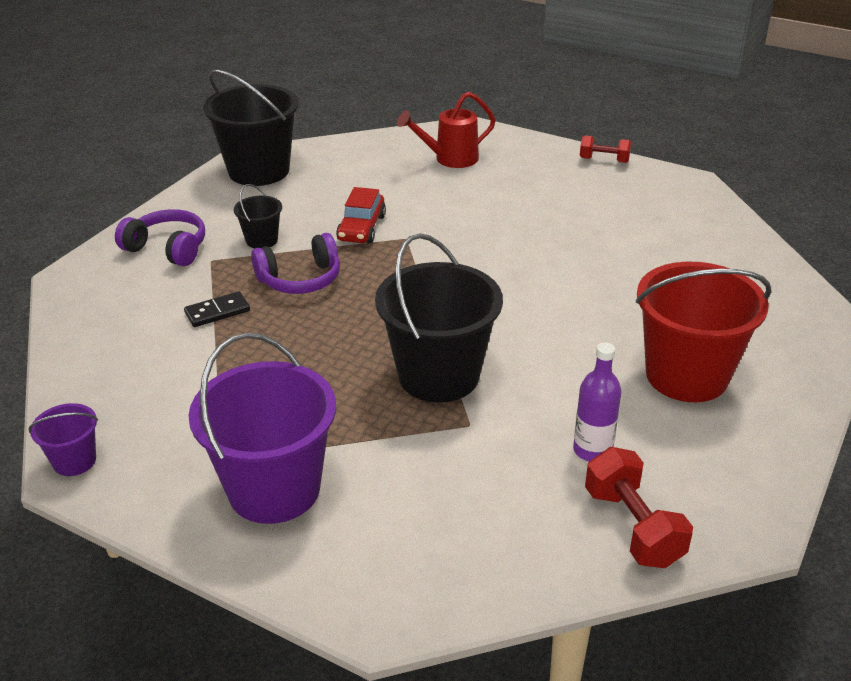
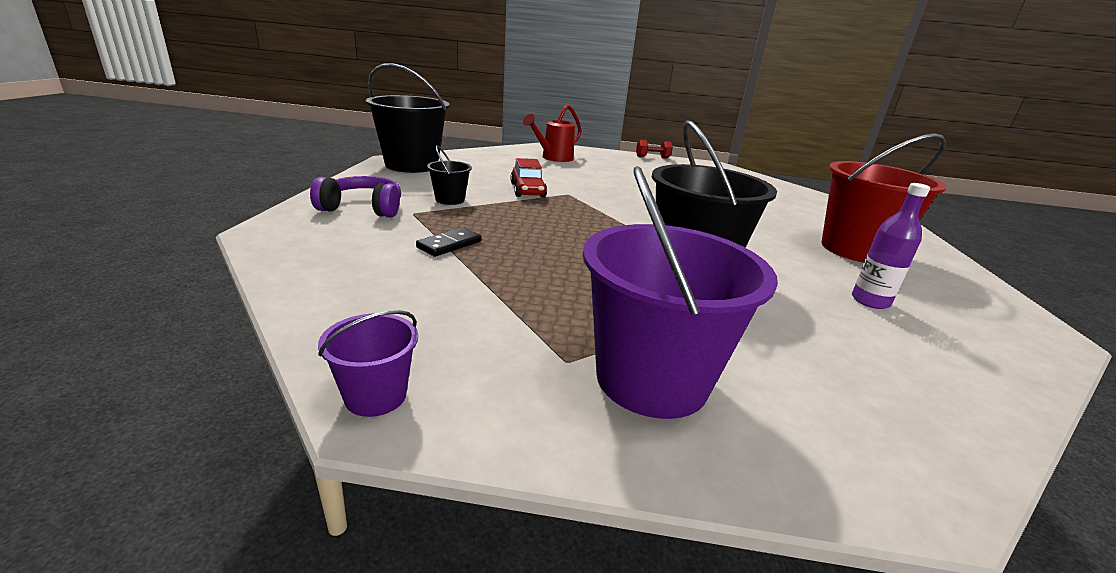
camera: 25 degrees left, 10 degrees down
(300, 279) = (507, 219): purple headphones -> none
(633, 527) = (980, 349): red dumbbell -> none

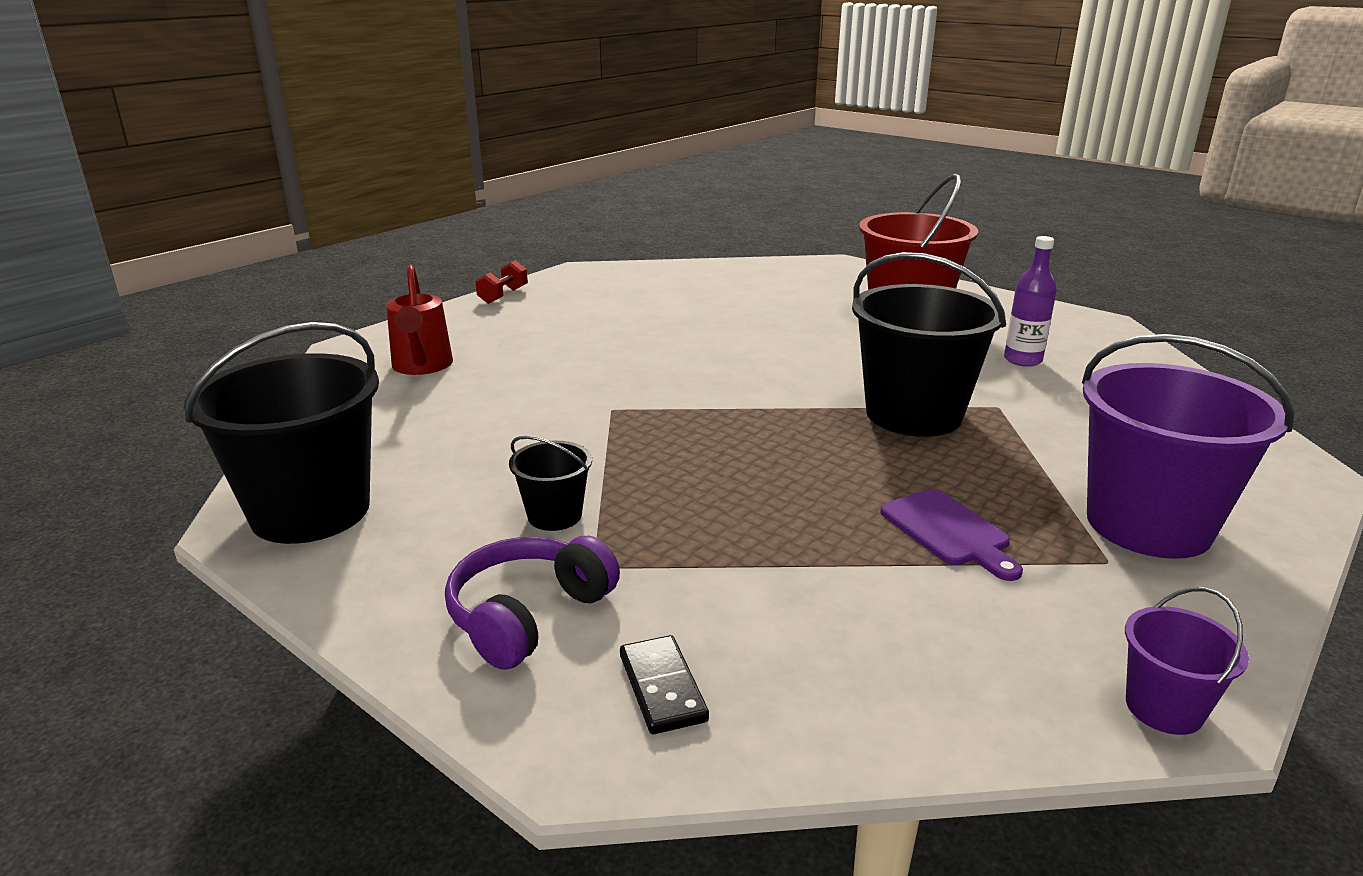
camera: 55 degrees left, 0 degrees up
(449, 244) = (754, 561): black domino -> black domino (662, 688)
(527, 190) = (567, 436): red car -> none
(542, 294) = (948, 531): none -> purple cutting board

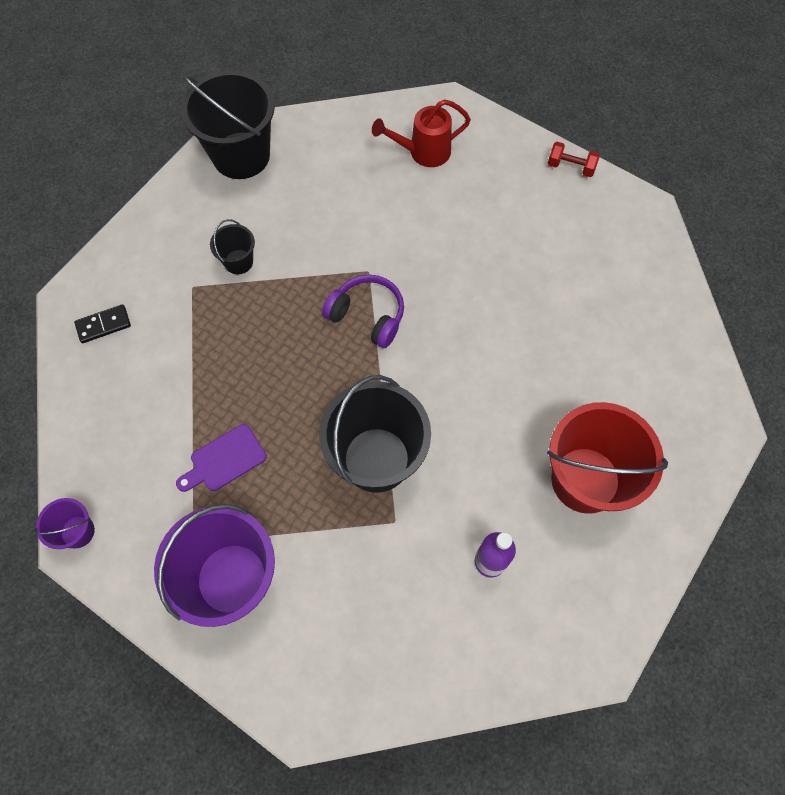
camera: 85 degrees right, 40 degrees up
(528, 615) = (154, 266): purple headphones -> purple headphones (367, 316)

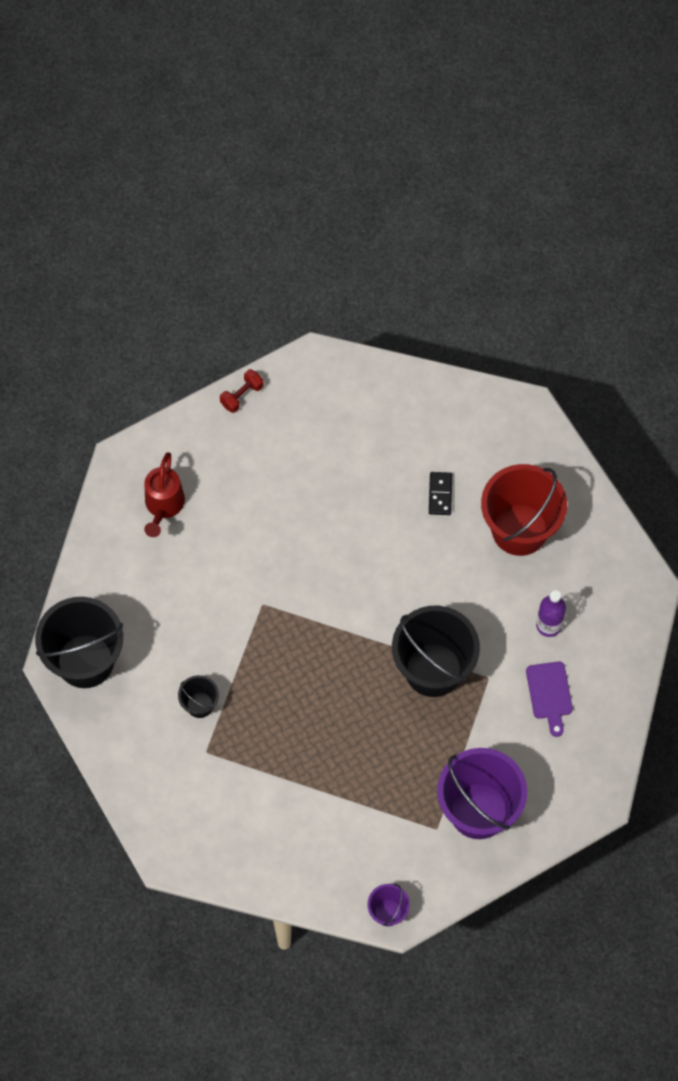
camera: 65 degrees left, 0 degrees up
(103, 325) = (208, 837): black domino -> black domino (440, 494)
(224, 459) = (379, 782): purple cutting board -> purple cutting board (549, 694)
(367, 316) = (305, 623): purple headphones -> none

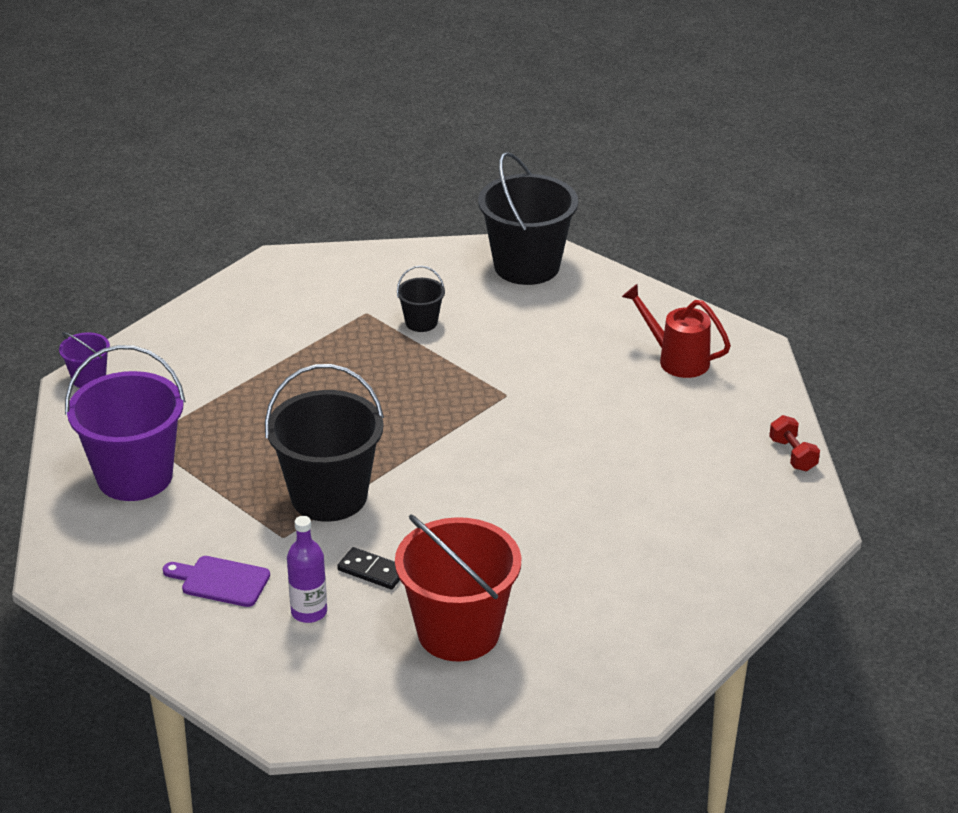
camera: 115 degrees right, 30 degrees down
(440, 494) = (555, 577): black domino -> black domino (372, 571)

